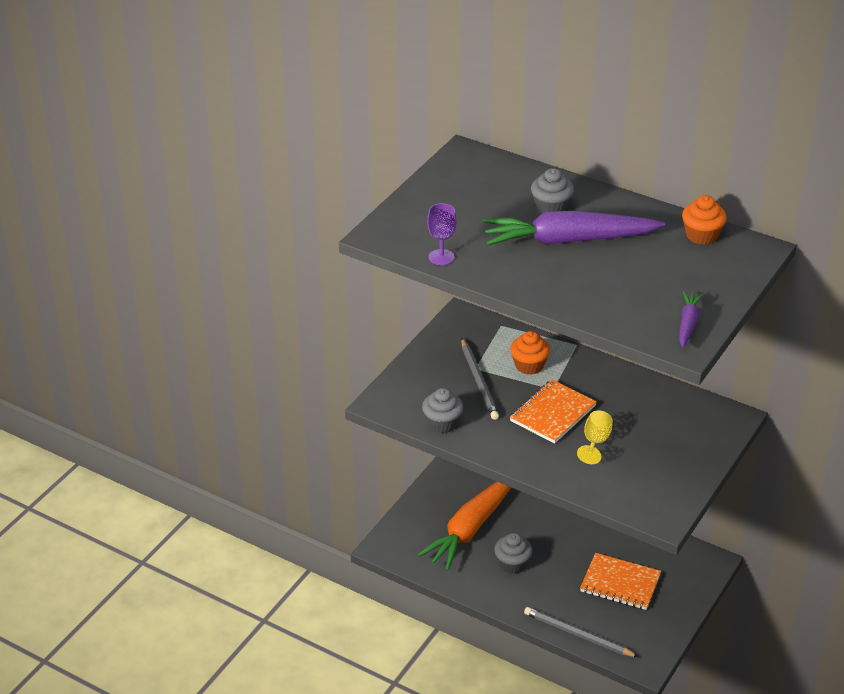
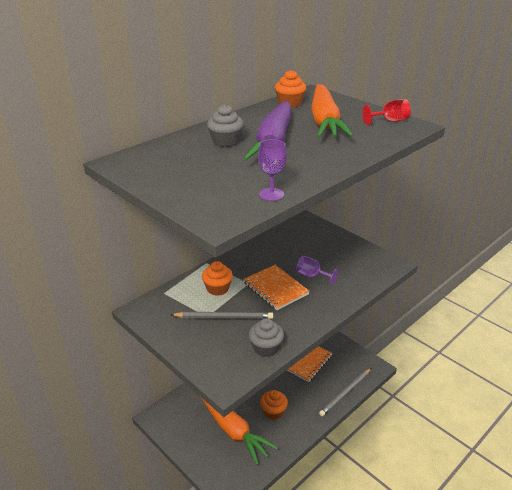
camera: 75 degrees left, 5 degrees down
(512, 564) = (273, 412): grey cupcake -> orange cupcake
(595, 442) = (312, 276): yellow goblet -> purple goblet
(655, 270) = (324, 121): none -> orange carrot
(688, 324) = (390, 121): purple carrot -> red goblet

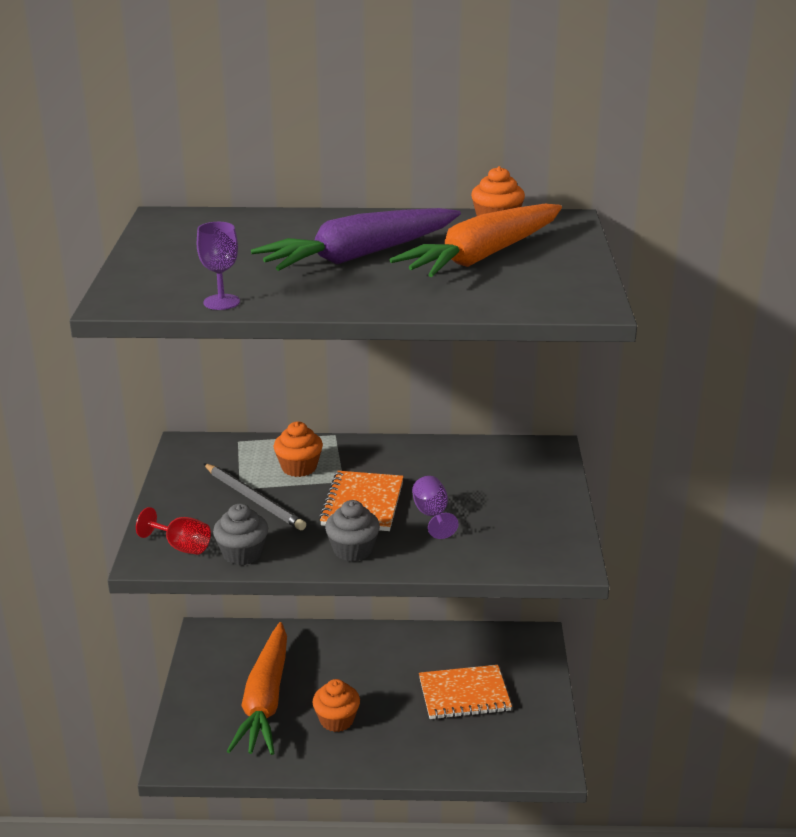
camera: 45 degrees right, 5 degrees down
(226, 141) = (310, 236): grey cupcake -> grey cupcake (353, 550)
(345, 393) = (460, 767): grey pencil -> none
(390, 121) = (570, 288): red goblet -> red goblet (181, 546)

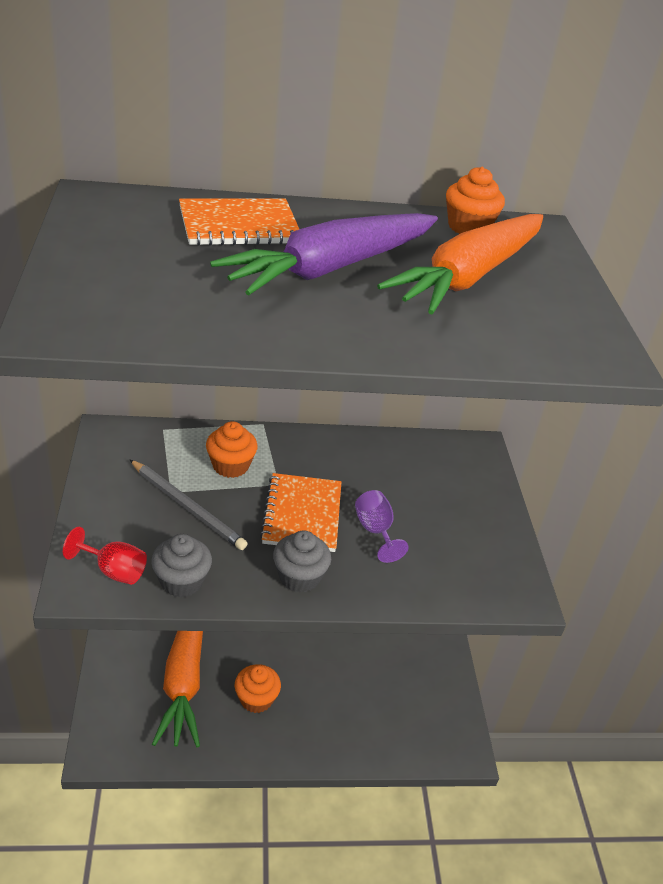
camera: 10 degrees left, 10 degrees up
(221, 302) = (180, 334): purple goblet -> none
(464, 694) = (375, 668): orange notebook -> orange notebook (239, 226)

